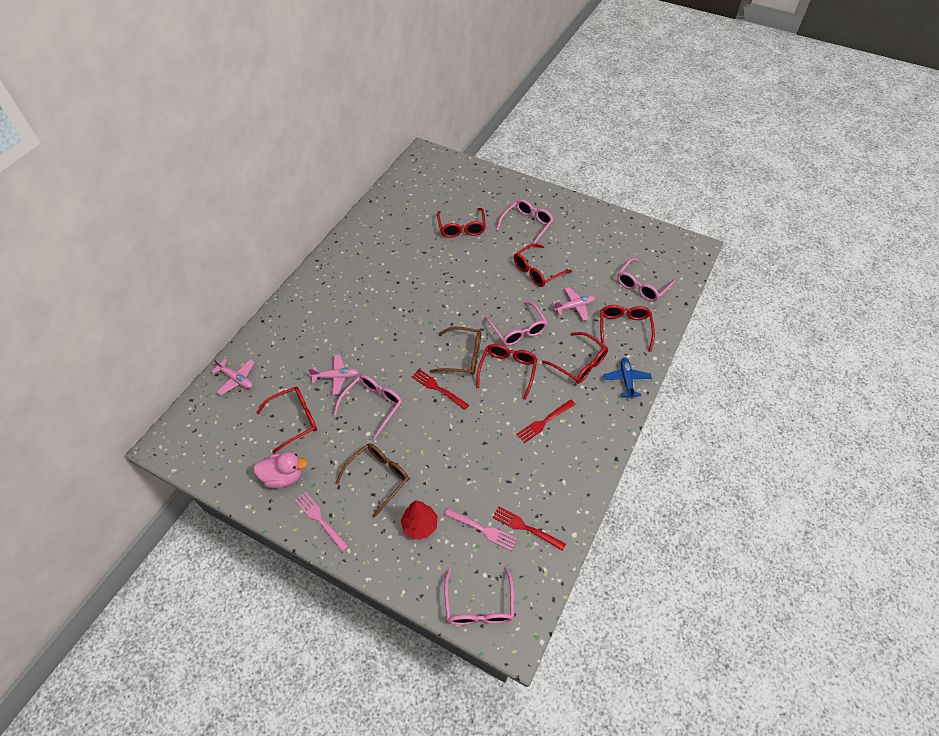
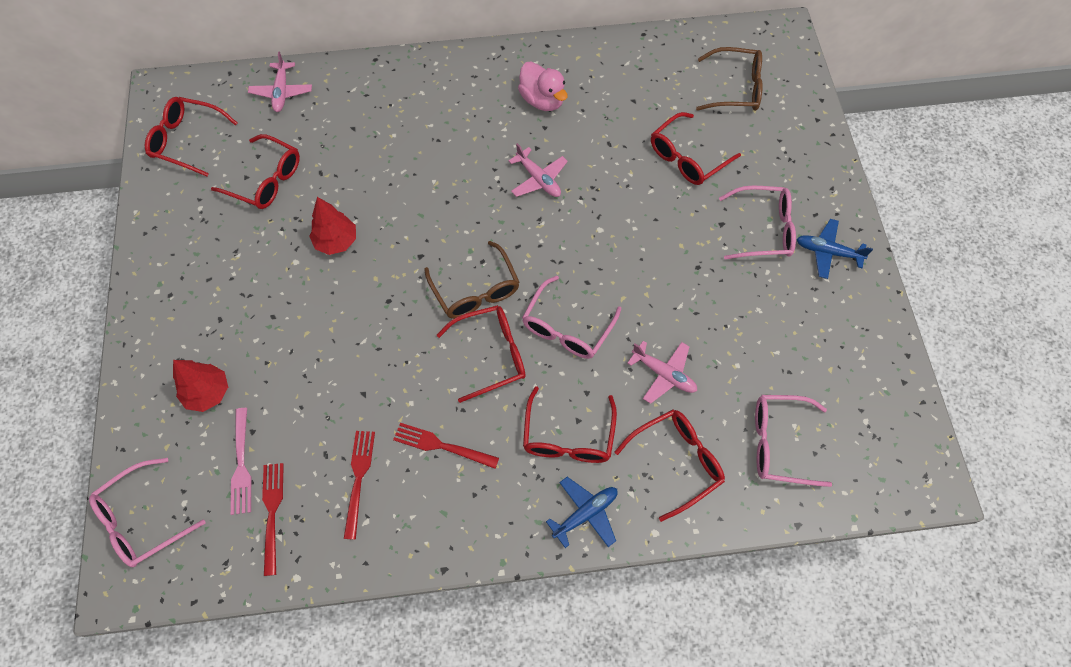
camera: 55 degrees right, 10 degrees up
(284, 476) = (189, 219): pink duck -> pink duck (542, 100)
(320, 519) = (158, 289): pink fork -> none
(336, 377) = (350, 179): pink plane -> pink plane (538, 179)
(373, 405) = (336, 241): pink glasses -> red tree
(378, 477) = (244, 310): brown glasses -> brown glasses (736, 88)
(438, 388) = (407, 293): red fork -> red fork (358, 479)
(537, 271) = (689, 291): red glasses -> red glasses (187, 140)
(558, 211) = (827, 252): none -> blue plane

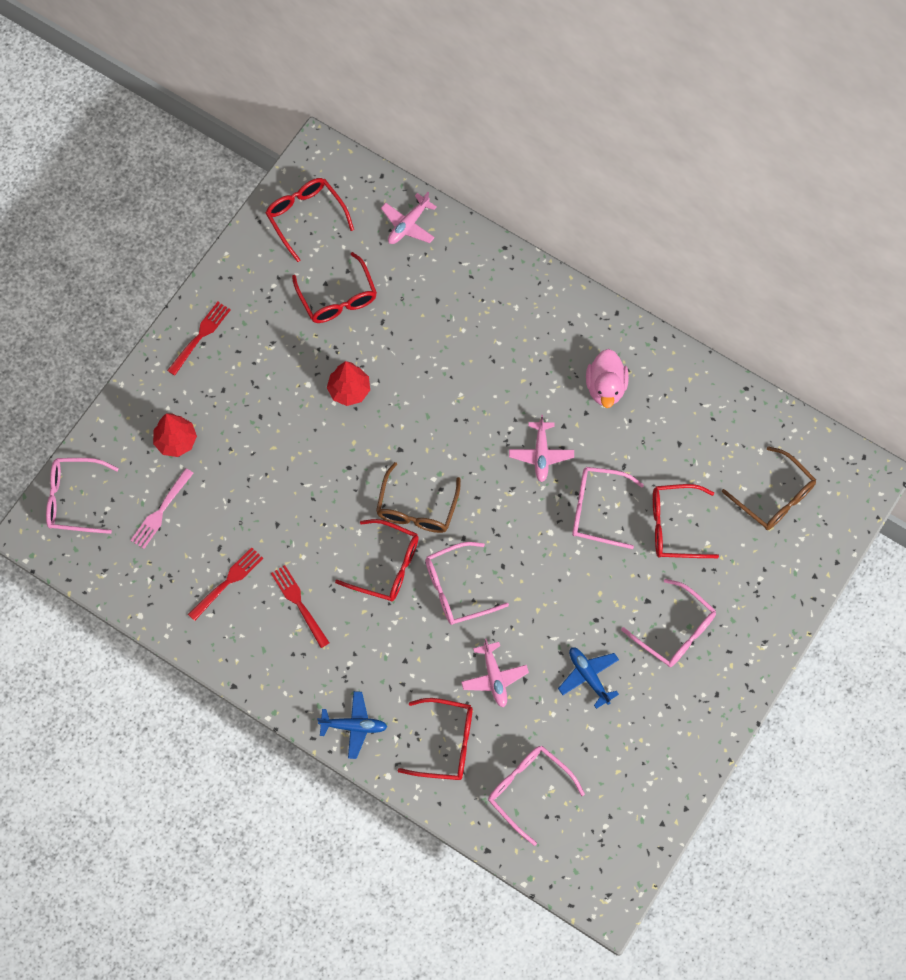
camera: 40 degrees right, 5 degrees up
(272, 513) = (156, 560): red fork -> red fork (200, 336)
(568, 437) = (388, 666): red glasses -> none
(619, 187) = (597, 510): none -> pink glasses
(827, 252) = (707, 687): blue plane -> blue plane (588, 677)

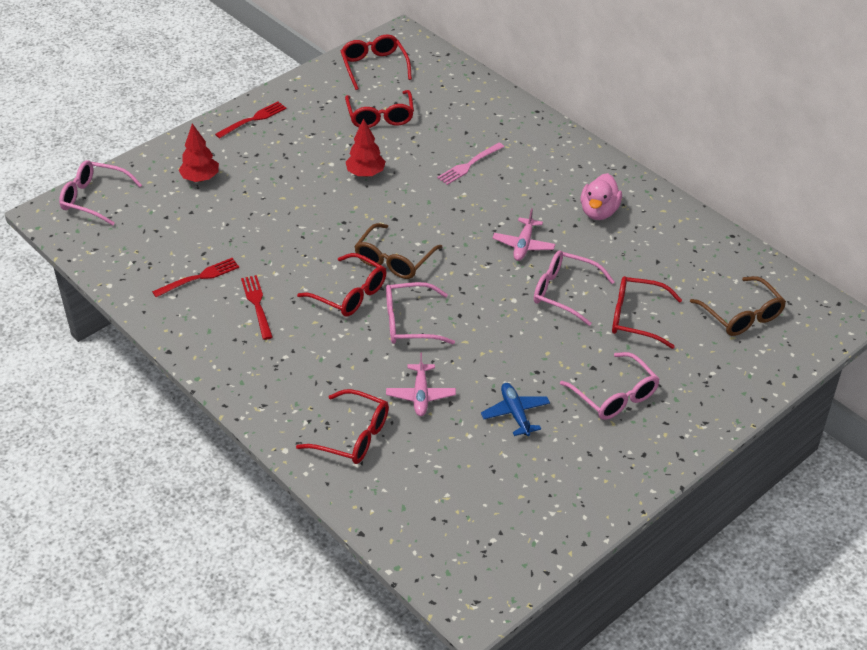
camera: 15 degrees right, 25 degrees down
(161, 511) = (164, 220): pink fork -> pink fork (469, 165)
(354, 726) = (268, 404): blue plane -> none
(408, 225) = (459, 84): pink plane -> none
(528, 790) = (422, 491): pink glasses -> none

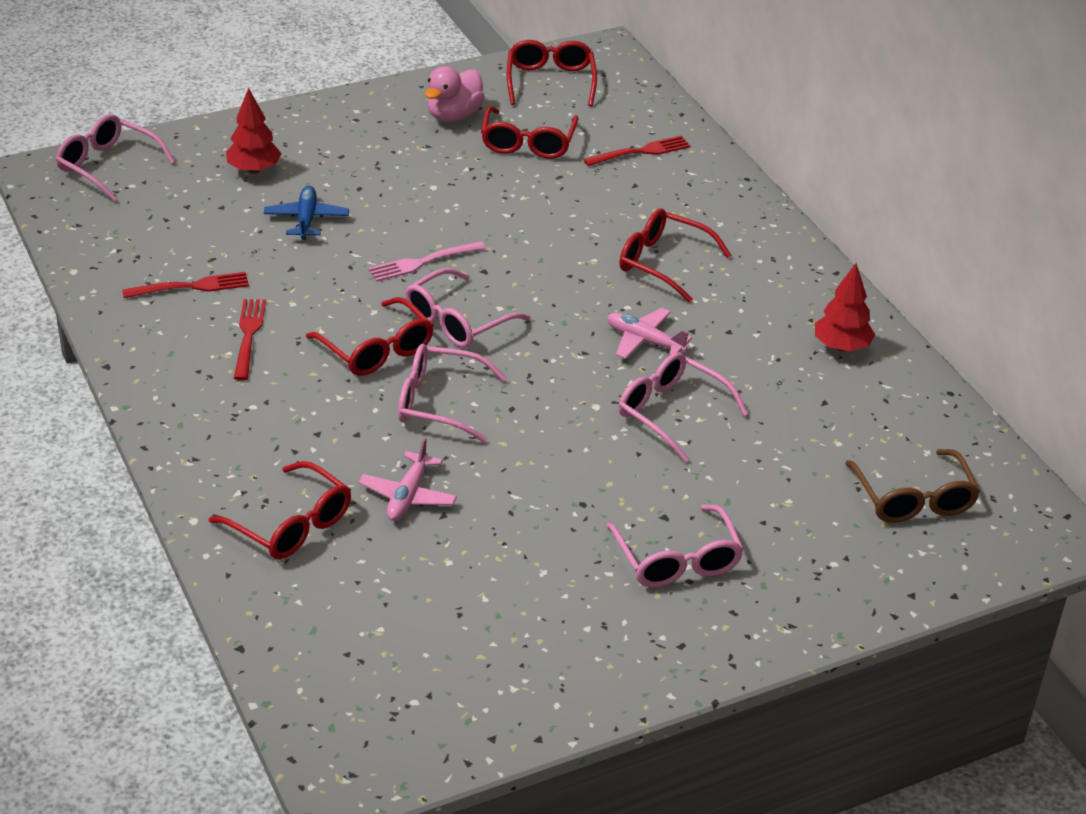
camera: 15 degrees right, 5 degrees down
(253, 119) = (358, 114): red fork -> red fork (640, 152)
(365, 173) = (473, 208): red tree -> red tree (841, 347)
(394, 260) = (457, 321): brown glasses -> pink glasses
(469, 165) = (619, 226): pink fork -> pink fork (423, 262)
(515, 413) = (526, 549): blue plane -> blue plane (306, 219)
(523, 245) = (644, 341): pink plane -> pink plane turned 90 degrees clockwise
(599, 212) = (771, 322): pink duck -> pink duck (454, 115)
(636, 318) = (757, 468): red glasses -> red glasses (662, 263)

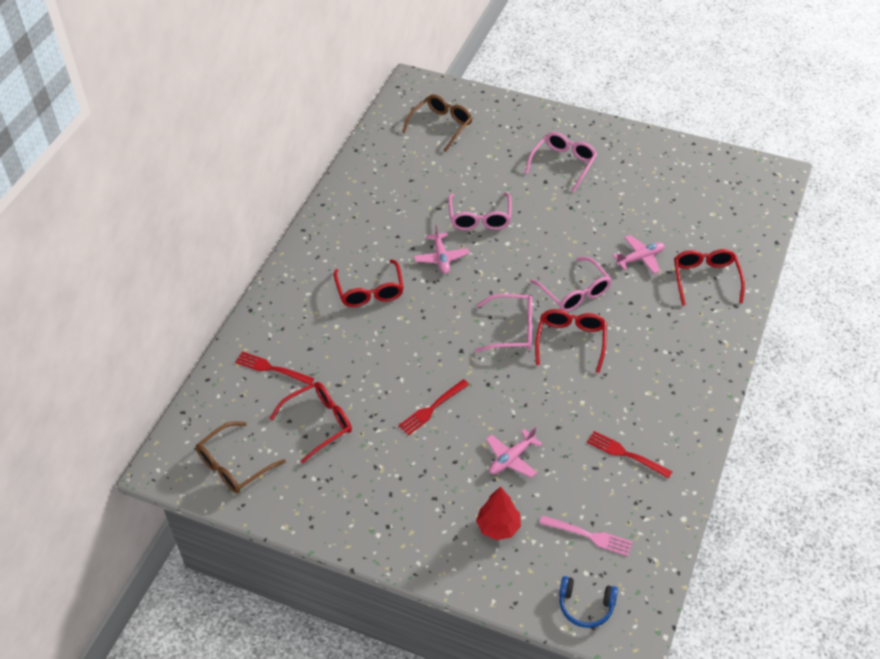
camera: 130 degrees left, 10 degrees up
(107, 166) = (585, 606): pink glasses -> blue headphones
(248, 336) = (626, 396): red fork -> red fork (432, 408)
(306, 219) = (511, 458): blue plane -> pink plane
(423, 262) = (484, 379): pink fork -> pink fork (589, 536)
(454, 115) = (328, 481): pink duck -> none
(550, 81) = (234, 466): red glasses -> brown glasses
(841, 347) = (363, 196): red tree -> none

